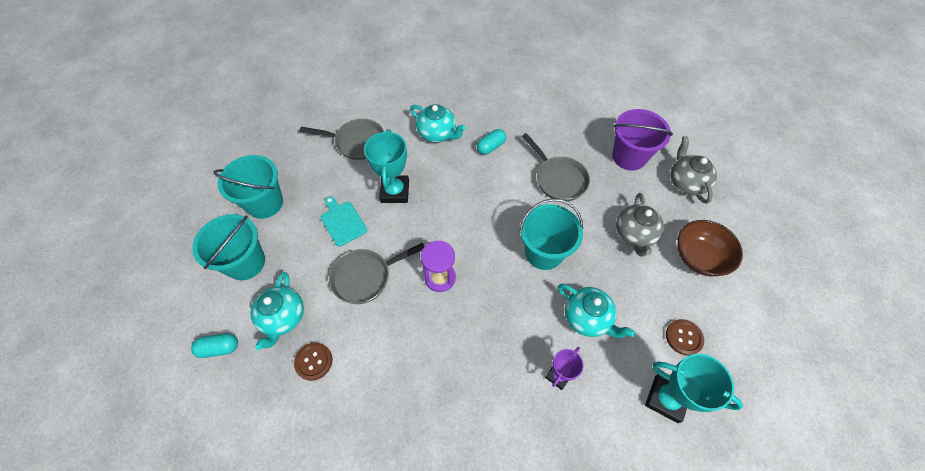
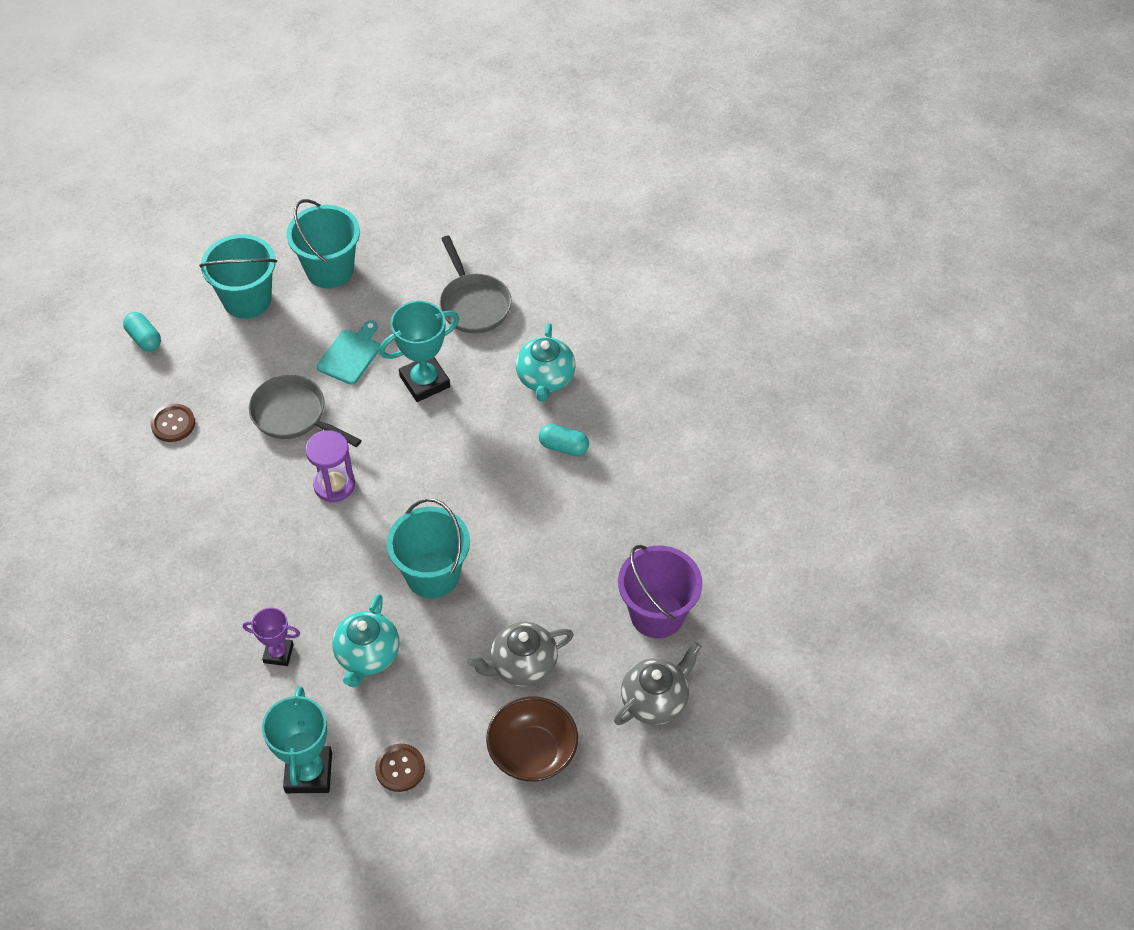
camera: 60 degrees right, 5 degrees down
(283, 318) = (204, 370): turquoise teapot -> none
(558, 179) = (559, 545): grey pan -> none

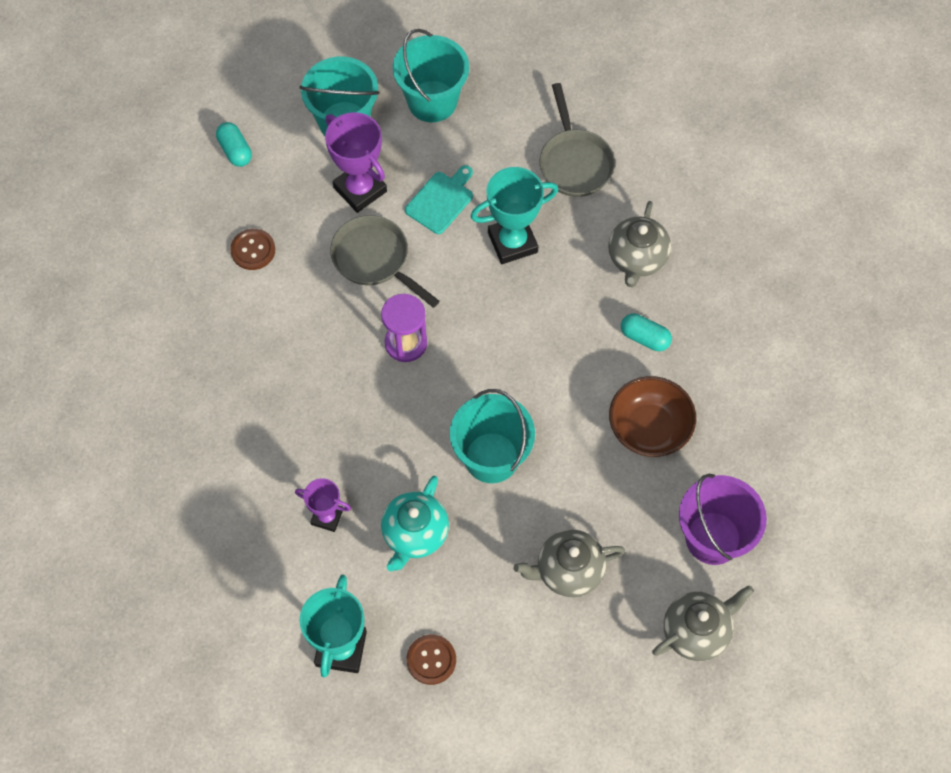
camera: 10 degrees right, 10 degrees up
(271, 356) = (360, 189): none -> purple trophy
(532, 752) = (565, 666): brown bowl -> brown bowl (649, 428)
(545, 379) = (637, 259): turquoise teapot -> grey teapot

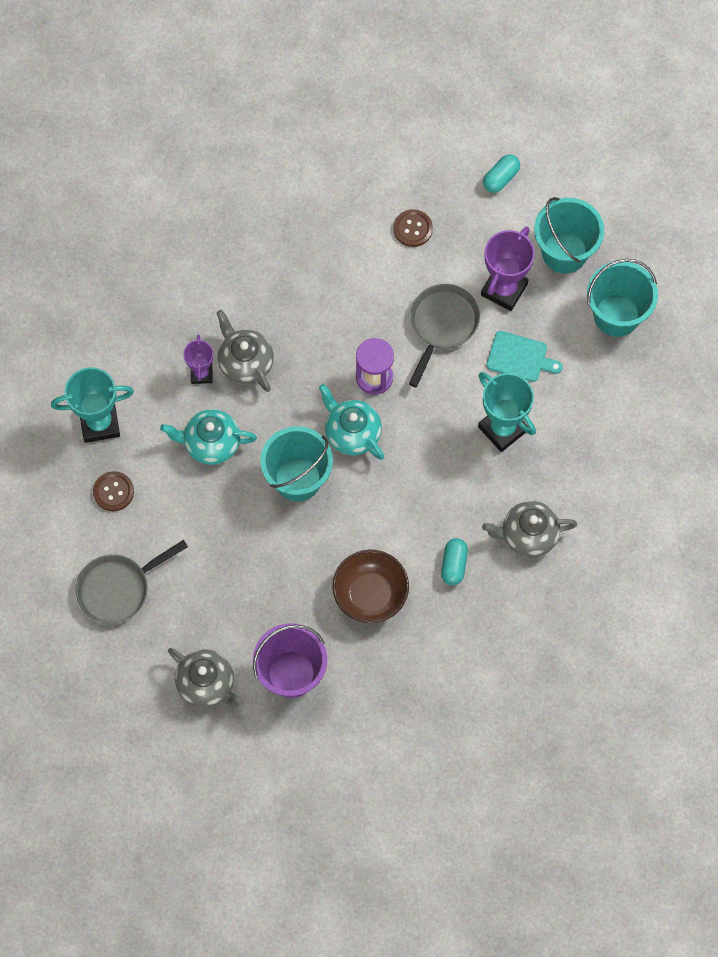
camera: 70 degrees right, 5 degrees up
(460, 386) = (352, 433): none -> turquoise teapot
(568, 571) = (222, 570): grey teapot -> grey teapot (245, 362)
(574, 162) = (603, 453): grey pan -> grey pan (118, 588)

